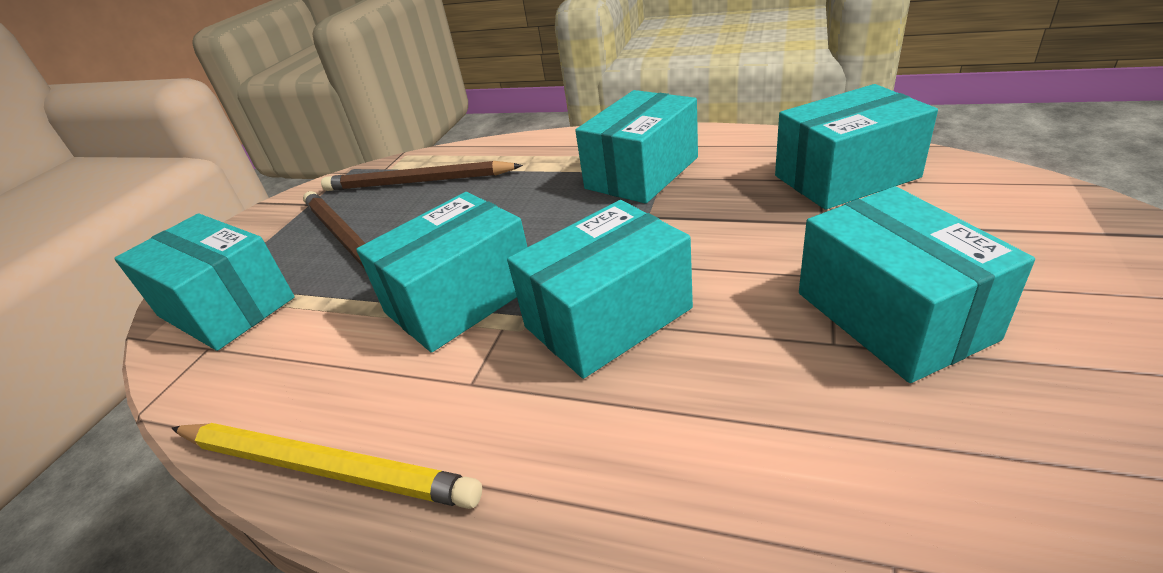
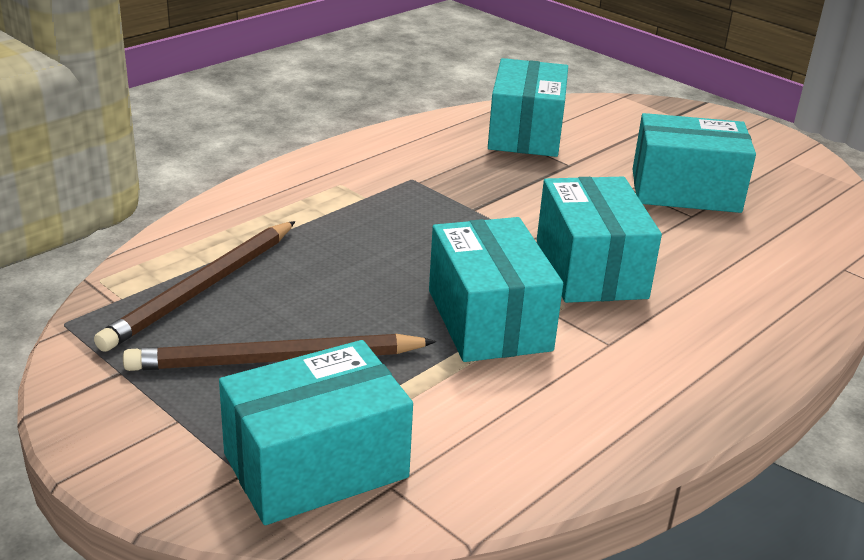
camera: 70 degrees left, 5 degrees down
(322, 466) = (646, 429): yellow pencil -> none
(642, 173) = (397, 185): turquoise box -> none

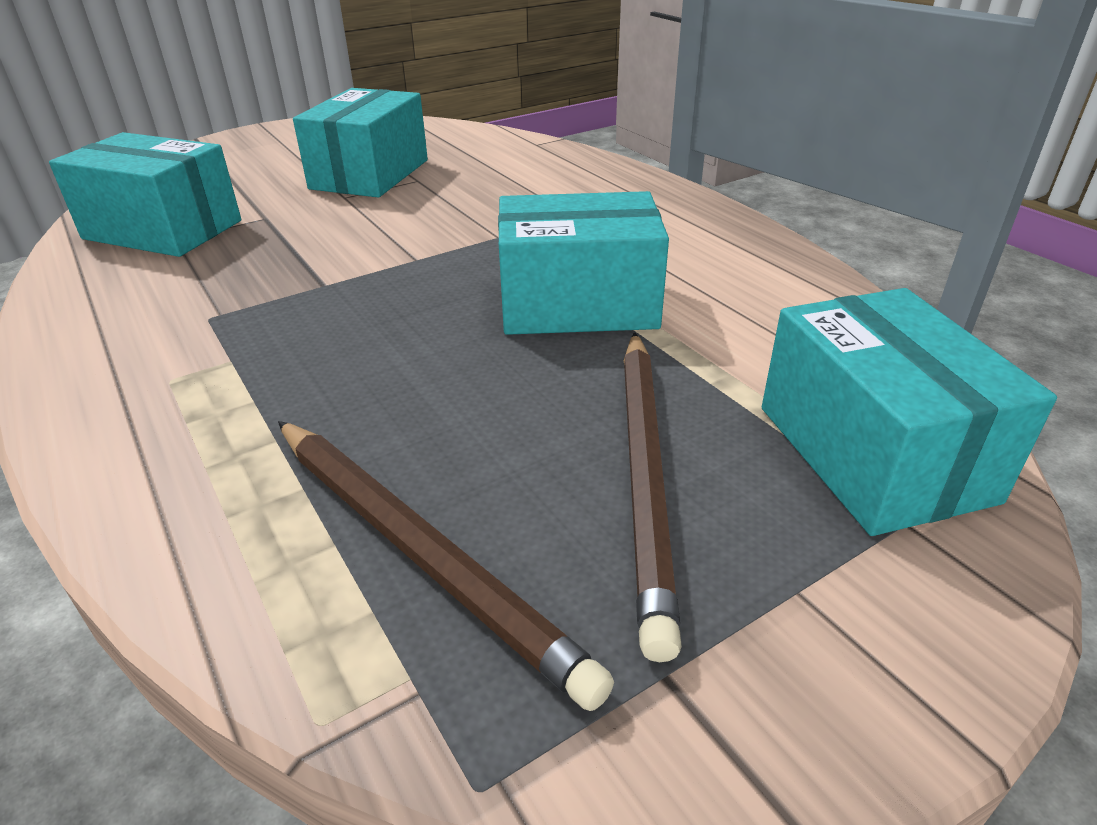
camera: 75 degrees left, 5 degrees up
(590, 269) = (495, 238): turquoise box -> none

